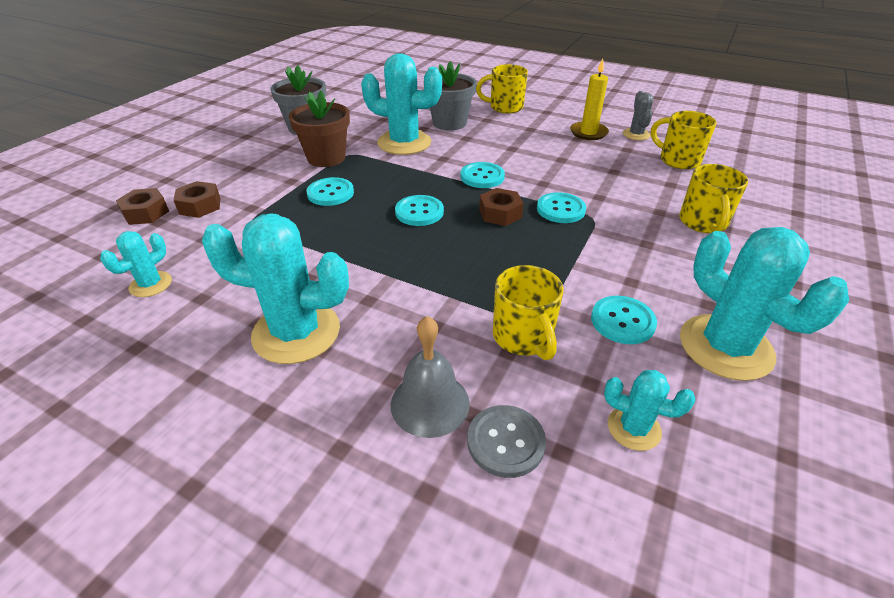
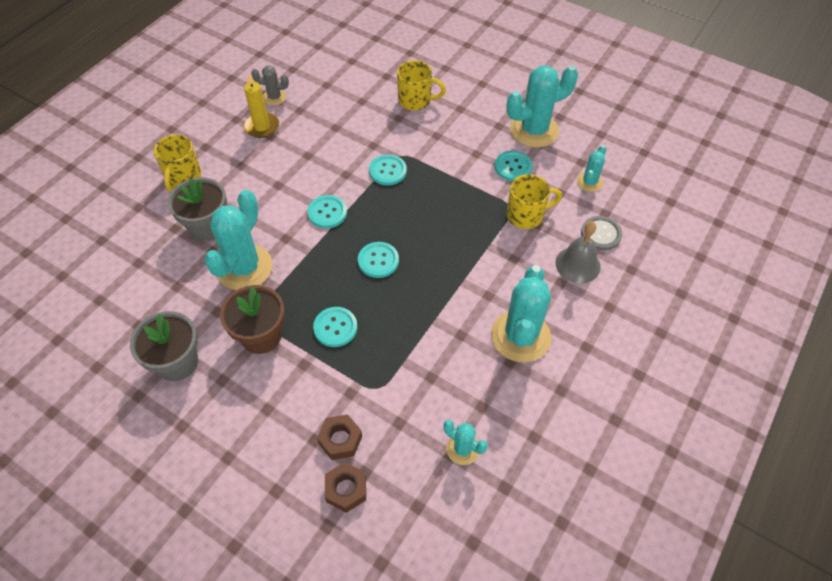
camera: 85 degrees left, 15 degrees up
(500, 213) = (388, 208): brown nut -> none
(678, 160) = (326, 86): yellow mug -> none

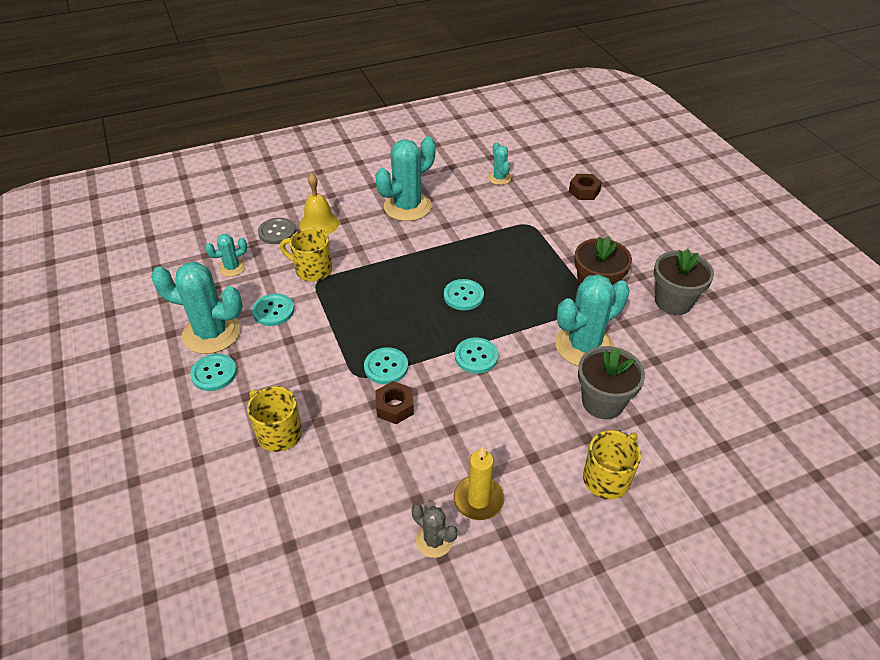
camera: 145 degrees left, 10 degrees down
(335, 327) = (533, 268): turquoise button -> turquoise button (214, 373)
(340, 440) = (572, 212): brown nut -> brown nut (394, 407)
(577, 264) = (319, 223): grey bell -> yellow bell

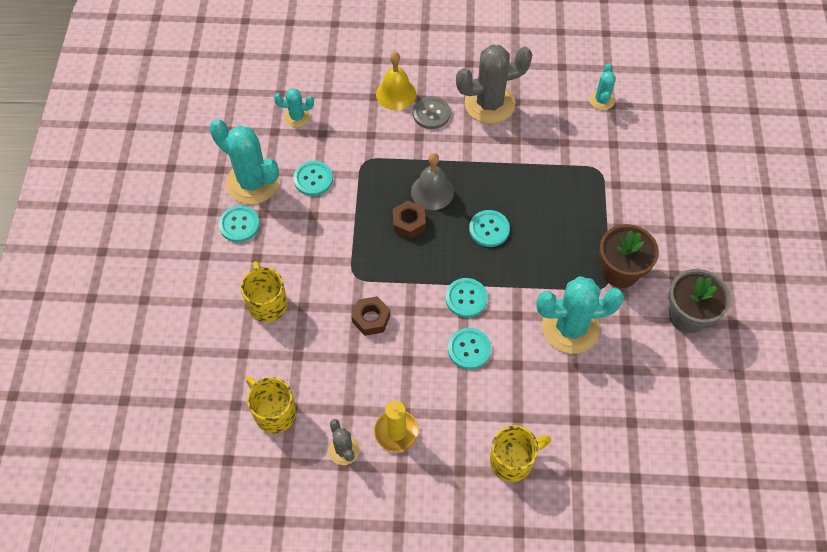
camera: 25 degrees right, 15 degrees up
(277, 232) = (353, 90): grey button -> grey button (431, 113)
(312, 270) = (366, 146): yellow mug -> yellow mug (274, 412)
(386, 367) = (382, 276): turquoise button -> turquoise button (469, 349)
(394, 284) = (432, 191): none -> grey bell
(407, 207) = (489, 104): turquoise cactus -> grey cactus
(584, 191) = (681, 149): brown nut -> brown nut (409, 223)
(602, 402) = (552, 390): grey flower pot -> none

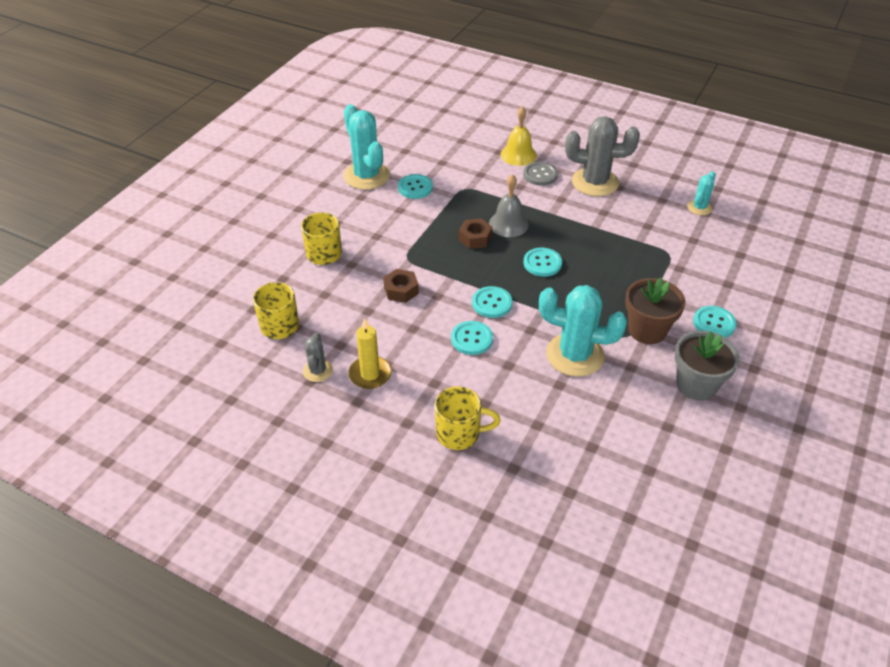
camera: 25 degrees right, 15 degrees down
(239, 224) = (338, 198): turquoise button -> turquoise button (714, 323)
(297, 117) = (428, 147): turquoise cactus -> none

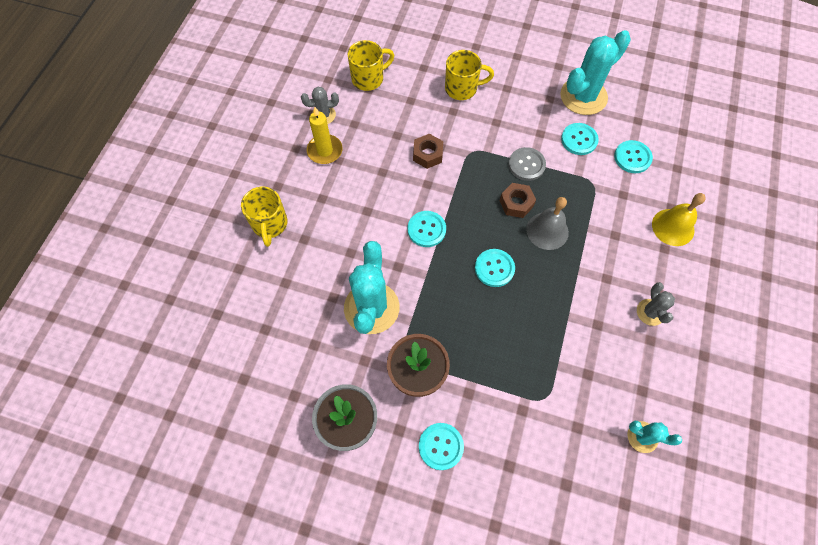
camera: 80 degrees right, 20 degrees up
(472, 339) = (377, 219): turquoise button -> turquoise button (632, 157)
(540, 175) = (643, 253): grey button -> grey button (526, 165)
(595, 182) = (650, 312): grey cactus -> grey cactus, size x0.51

